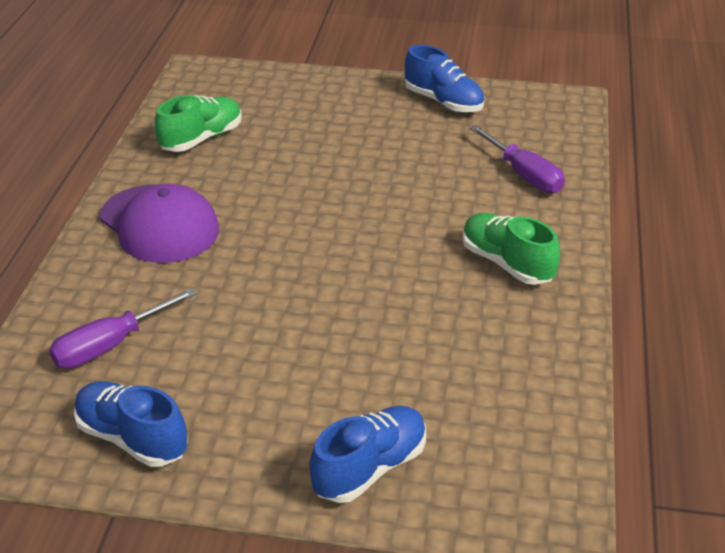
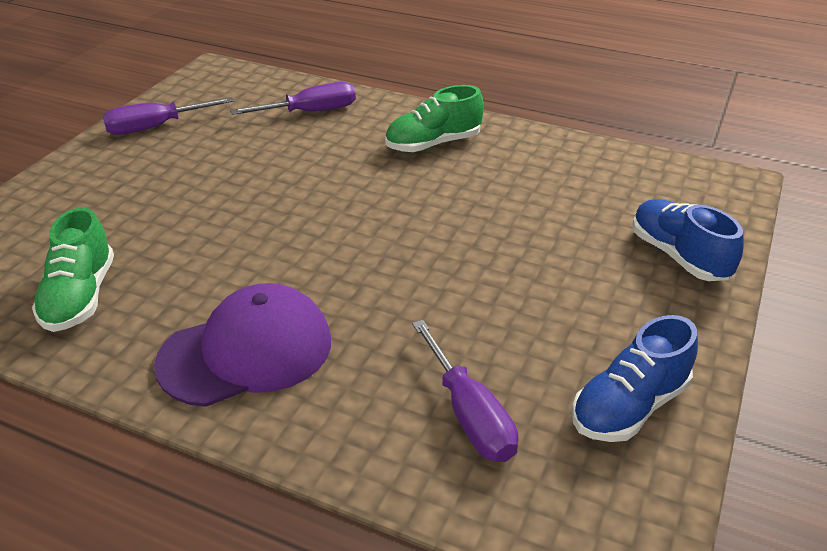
camera: 75 degrees left, 0 degrees up
(201, 139) = (80, 297): green shoe -> green shoe turned 150 degrees counterclockwise
(443, 102) = (156, 127): blue shoe -> purple screwdriver

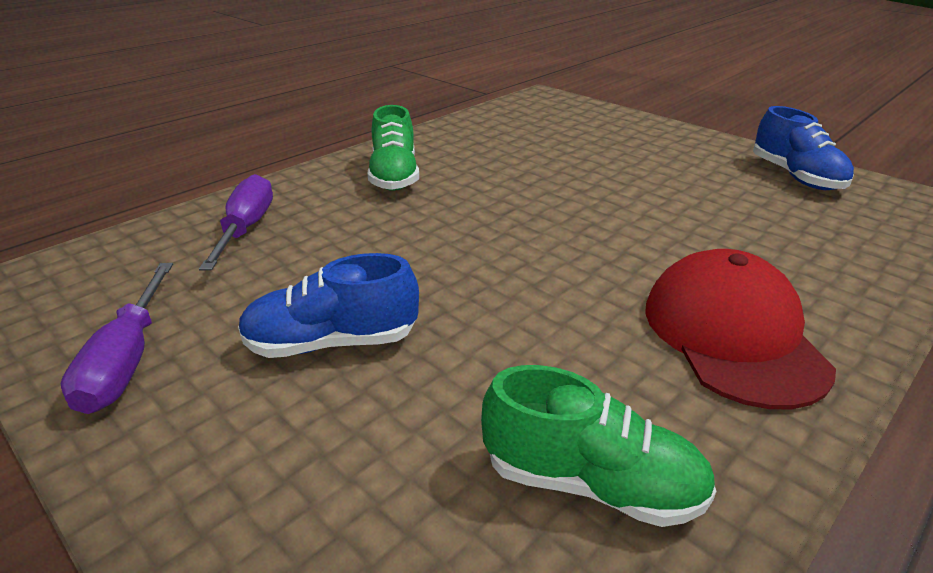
camera: 70 degrees left, 5 degrees down
(246, 352) = (732, 335): purple cap -> red cap
(469, 414) = (815, 232): purple screwdriver -> none
(678, 256) = (626, 128): blue shoe -> blue shoe (332, 343)

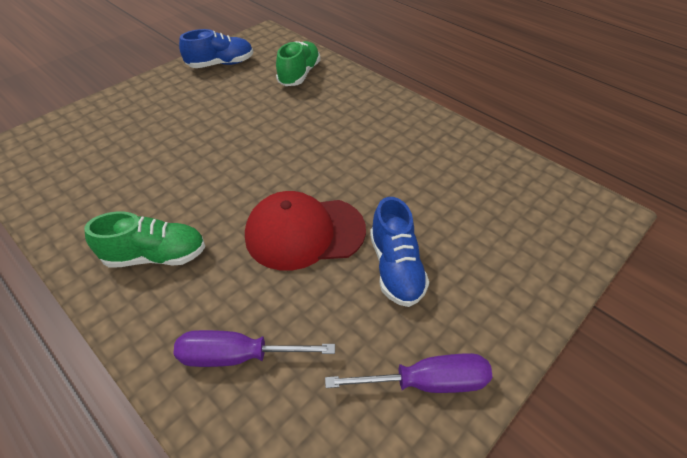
camera: 90 degrees left, 15 degrees up
(591, 483) = (473, 172): green shoe -> green shoe (299, 75)
(732, 335) = (376, 119): red cap -> red cap (304, 232)

